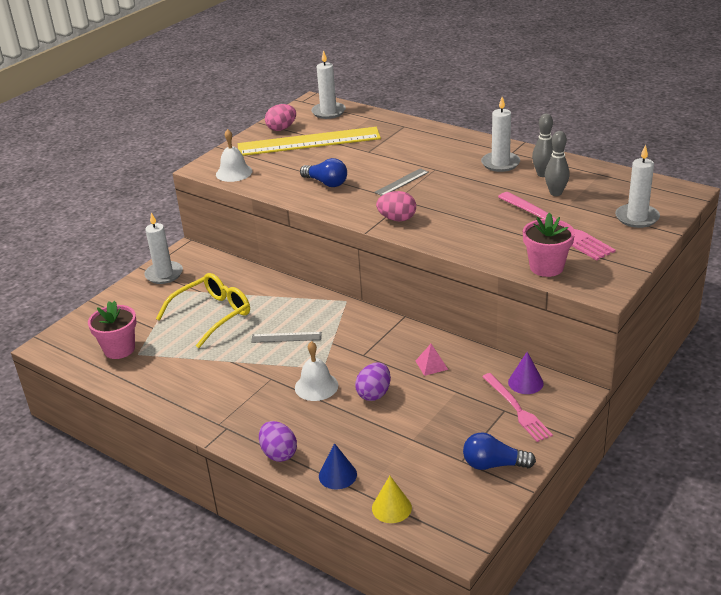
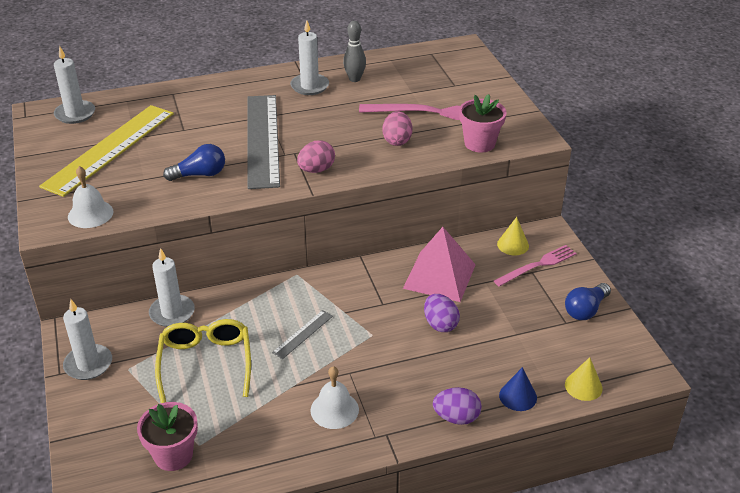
camera: 55 degrees left, 5 degrees up
(281, 128) = (56, 150): pink egg -> pink egg (397, 140)
(316, 386) = (393, 351): white bell -> white bell (334, 410)
(402, 182) = (263, 140): grey ruler -> grey ruler, size x2.37
(431, 365) = (439, 276): pink pyramid -> pink pyramid, size x2.37
(517, 409) = (537, 265): pink fork -> pink fork turned 45 degrees counterclockwise
(525, 382) = (513, 245): purple cone -> yellow cone
(556, 193) = (388, 88): grey bowling pin -> none
(637, 218) = (468, 79): white candle -> white candle (172, 313)

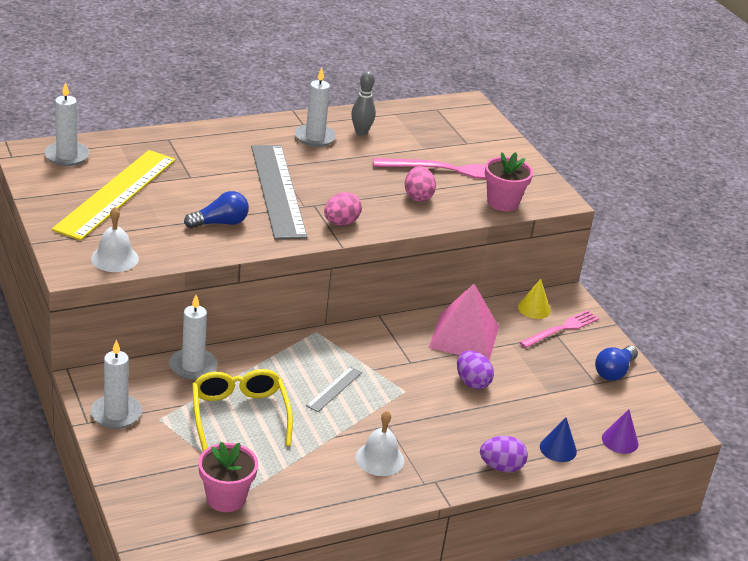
camera: 10 degrees left, 5 degrees down
(583, 386) = (620, 441): yellow cone -> purple cone

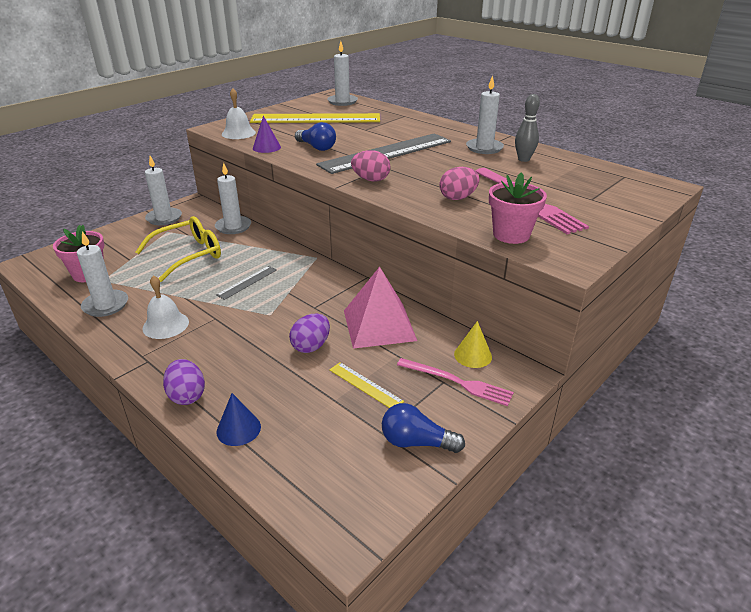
camera: 70 degrees right, 0 degrees up
(311, 494) = (105, 305): none -> white candle
(334, 389) = (247, 282): grey ruler -> grey ruler turned 60 degrees counterclockwise
(540, 372) = (365, 385): none -> yellow ruler
(620, 441) = (283, 478): purple cone -> purple cone (266, 147)

